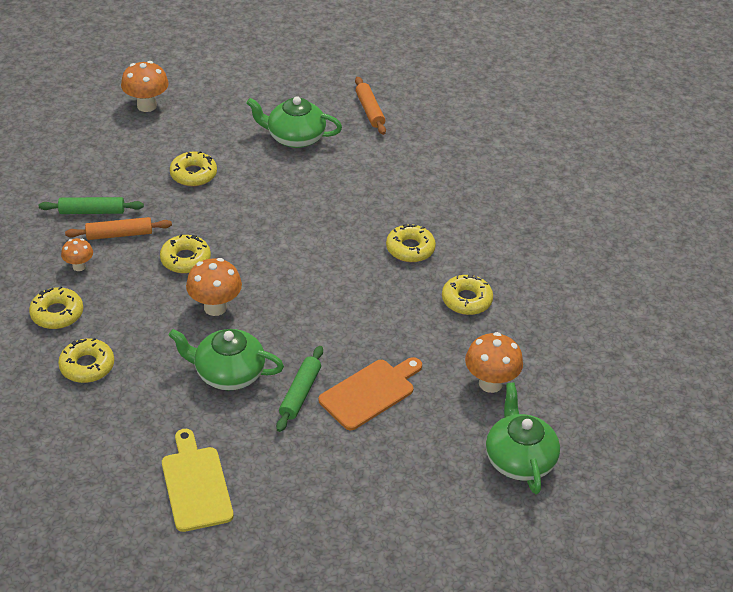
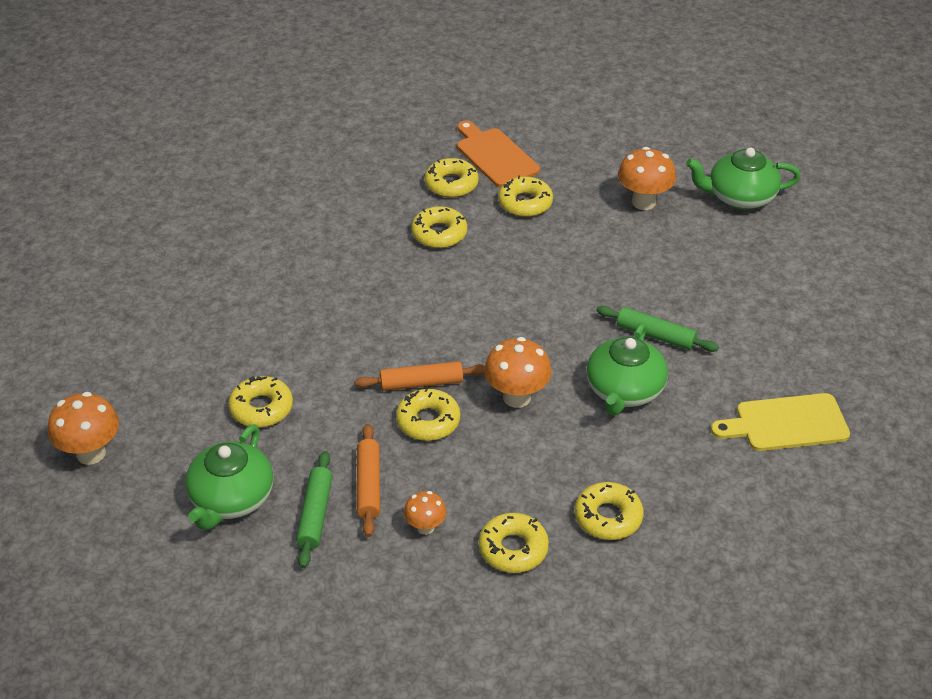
camera: 80 degrees left, 0 degrees up
(295, 137) = (212, 309): green teapot -> green teapot (231, 499)
(370, 111) = (178, 240): orange rolling pin -> orange rolling pin (421, 383)
(370, 392) = (655, 284): orange cutting board -> orange cutting board (495, 156)
(481, 251) = (451, 184): none -> yellow donut

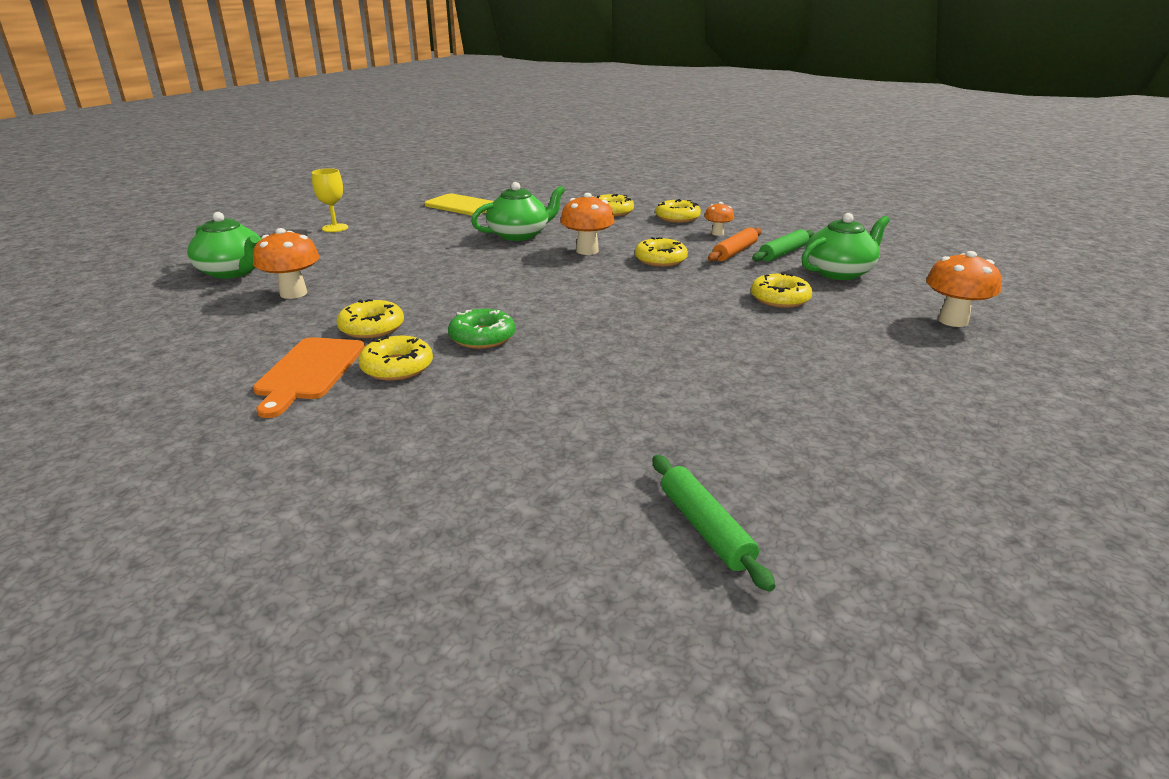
camera: 140 degrees left, 15 degrees down
(421, 383) = (640, 273): orange rolling pin -> none
(439, 234) = (482, 337): yellow donut -> green donut
(655, 335) = (453, 244): green rolling pin -> green rolling pin (705, 528)
(811, 297) = (335, 228): none -> yellow goblet

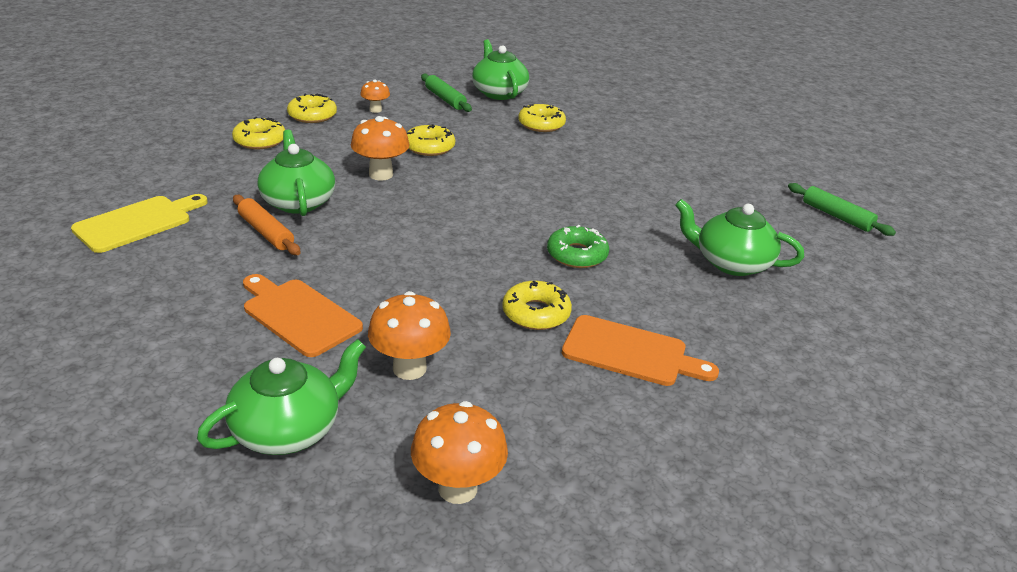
camera: 80 degrees left, 5 degrees up
(335, 228) = (141, 335): yellow goblet -> none
(360, 257) = (298, 315): none -> orange cutting board
(397, 367) = (629, 302): yellow donut -> none
(502, 426) = (731, 263): none -> green teapot
(705, 528) = (836, 216): green rolling pin -> green rolling pin turned 60 degrees clockwise
(734, 252) = (430, 115): orange rolling pin -> orange rolling pin (266, 232)
(953, 321) = (598, 87): orange mushroom -> orange mushroom (457, 488)

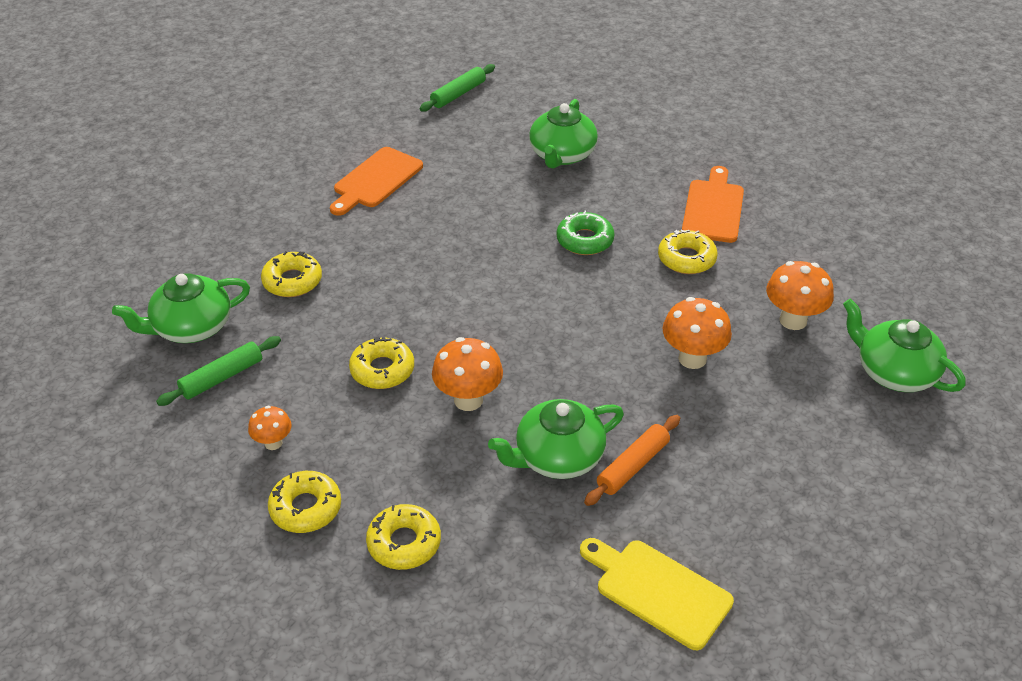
camera: 95 degrees left, 10 degrees up
(298, 315) = (759, 402): orange cutting board -> orange cutting board (376, 180)
(457, 488) = (895, 279): orange mushroom -> orange mushroom (692, 358)

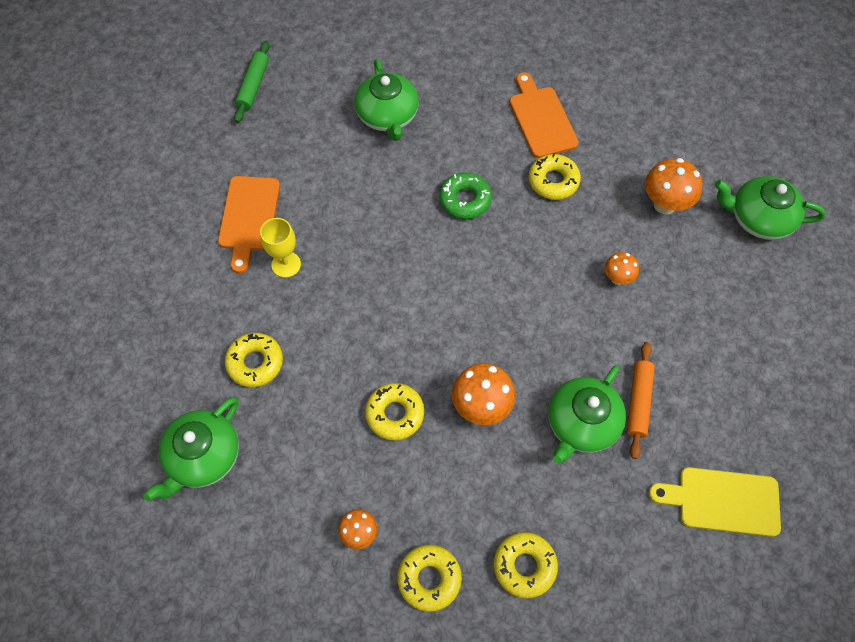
camera: 30 degrees left, 20 degrees up
(222, 377) = (269, 493): green rolling pin -> none
(379, 224) = (286, 264): none -> yellow goblet
(692, 358) = (617, 278): orange mushroom -> orange mushroom, size x0.59

